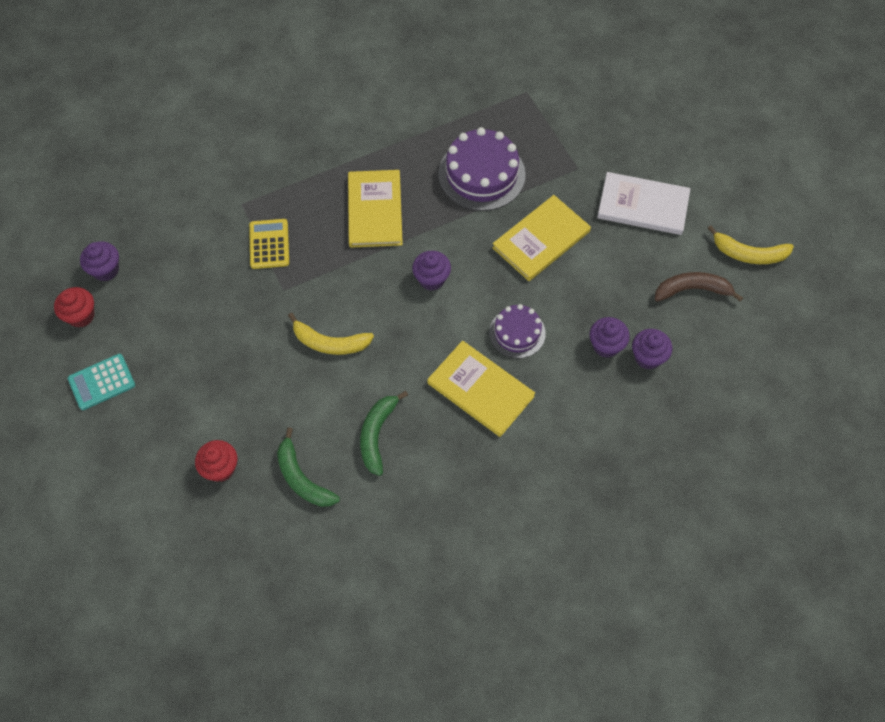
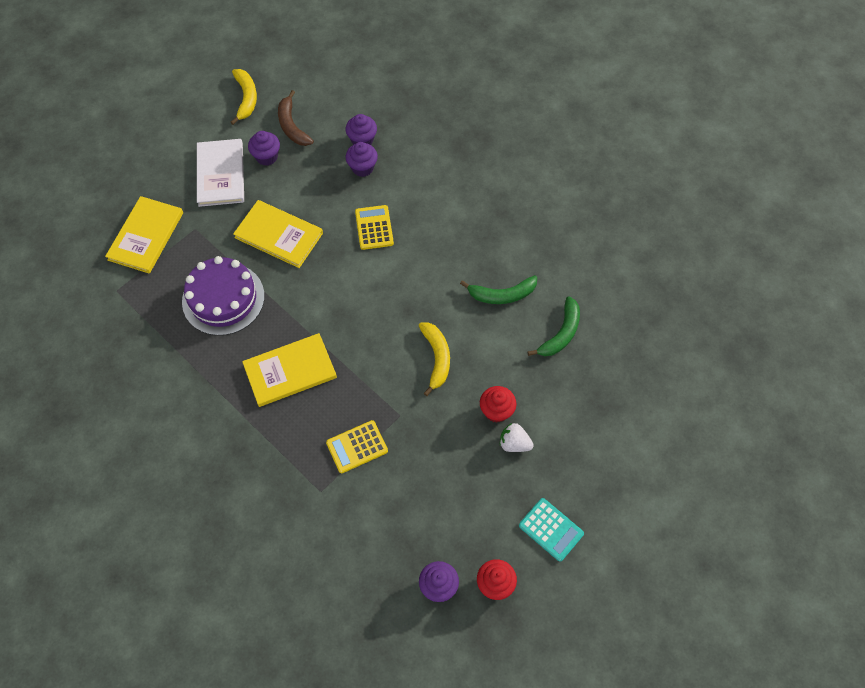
camera: 110 degrees left, 0 degrees up
(202, 382) = (514, 443): none -> white strawberry
(221, 468) = (581, 396): red cupcake -> red cupcake (496, 411)
(431, 279) = (346, 303): purple cupcake -> purple cupcake (267, 157)
(480, 390) = (434, 237): yellow book -> yellow book (146, 236)
(517, 333) = (374, 228): purple cake -> yellow calculator

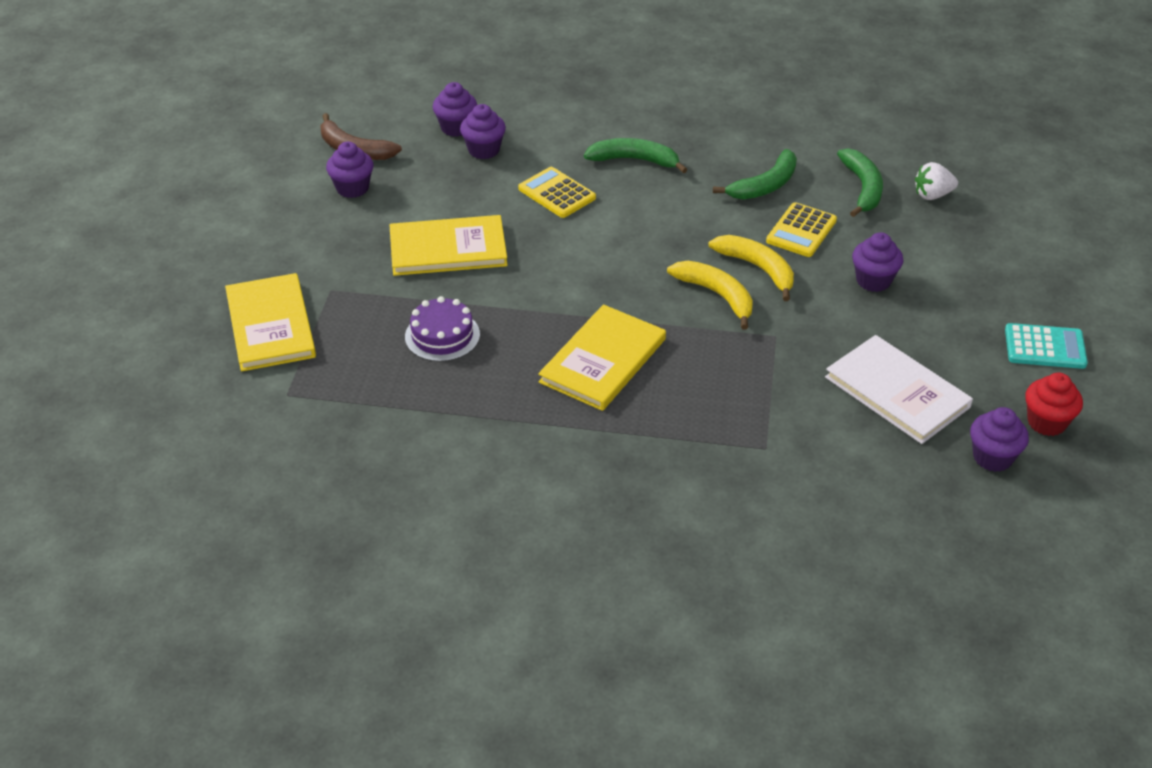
camera: 35 degrees left, 20 degrees down
(220, 174) = (309, 227): white book -> white book (897, 392)
(223, 298) = (442, 336): purple cake -> purple cake, size x0.60
(246, 98) = (266, 149): yellow banana -> yellow banana (717, 295)
(357, 447) = (760, 387): yellow calculator -> yellow calculator (801, 231)
(442, 227) = (635, 160): none -> green banana
(496, 411) = (873, 281): red cupcake -> purple cupcake
(514, 443) = (923, 297): white strawberry -> white strawberry (932, 195)

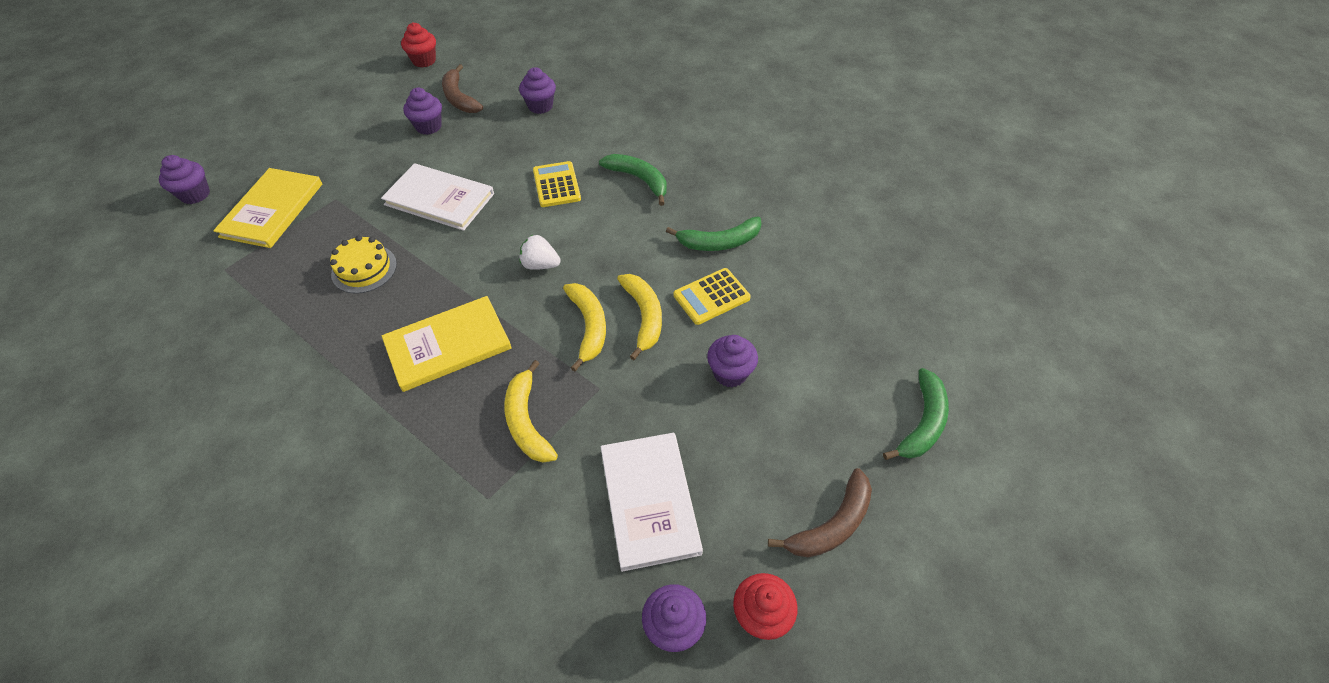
camera: 30 degrees right, 10 degrees up
(264, 126) = (424, 61): none -> red cupcake
(442, 336) = (364, 269): purple cake -> yellow cake
(448, 249) = (439, 199): yellow book -> white book
(484, 150) = (541, 130): purple cupcake -> purple cupcake (195, 194)
(739, 384) = (527, 421): none -> yellow banana
(862, 188) = (799, 278): green banana -> green banana (922, 423)
(932, 195) = (857, 311): white strawberry -> white strawberry (540, 265)
(1045, 347) = (831, 525): turquoise calculator -> brown banana

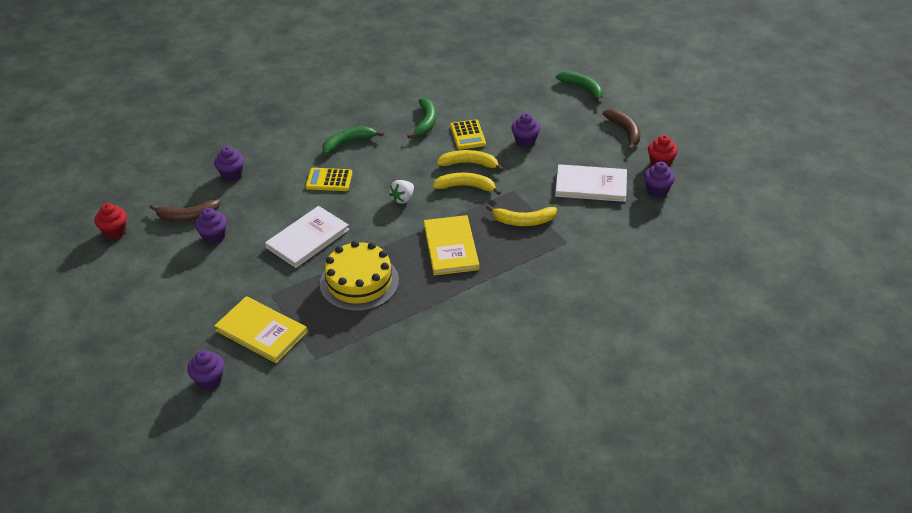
camera: 70 degrees left, 10 degrees down
(364, 269) = (359, 282): yellow cake -> yellow cake, size x1.67

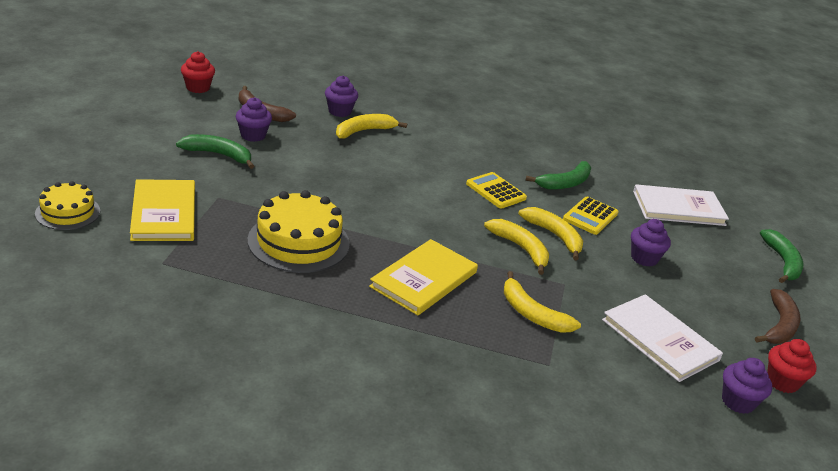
camera: 40 degrees right, 10 degrees down
(209, 380) = (67, 212): purple cupcake -> yellow cake
(270, 177) = (364, 131): none -> yellow banana
(307, 239) = (316, 185): white book -> white book (678, 208)
(329, 180) = (407, 163): yellow calculator -> yellow calculator (495, 191)
(348, 143) = (469, 152): green banana -> green banana (219, 155)
(403, 199) = (445, 216): white strawberry -> none

